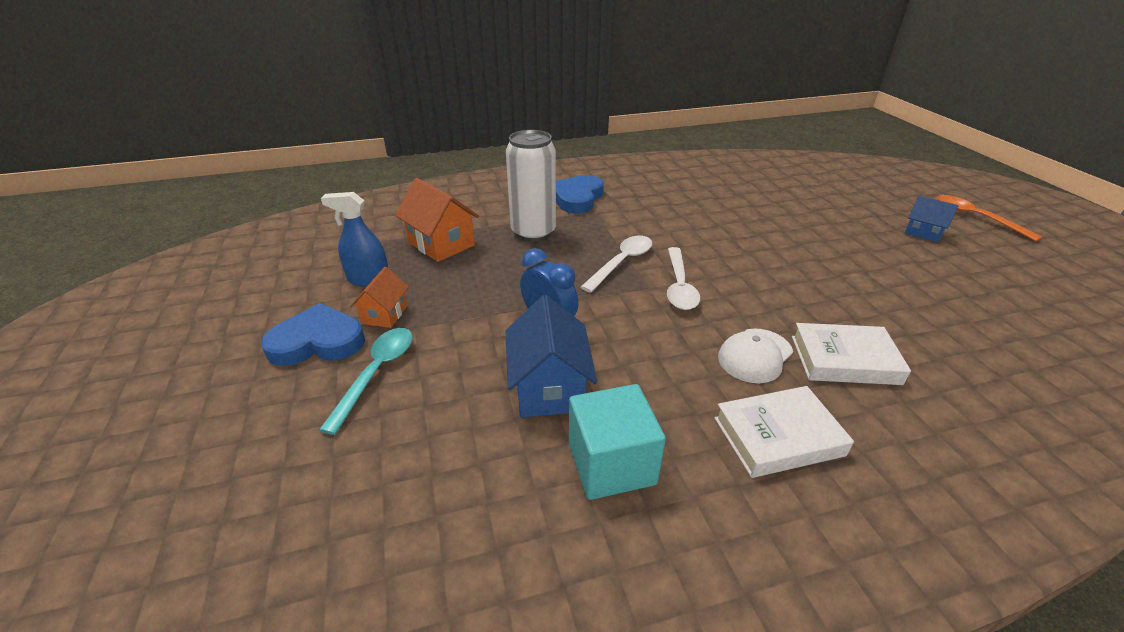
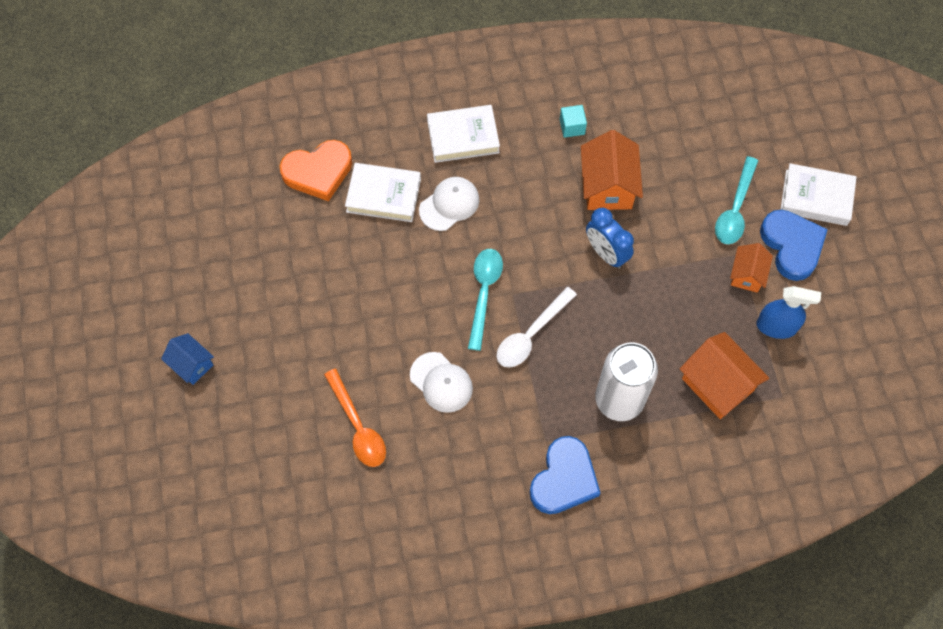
camera: 175 degrees left, 30 degrees up
(255, 393) = (816, 197): none -> white book
(317, 342) = (792, 246): blue heart -> blue heart turned 105 degrees counterclockwise
(549, 387) = (607, 186): blue house -> orange house
(611, 463) = (572, 127): turquoise cube -> turquoise cube, size x0.51
(679, 286) = (484, 293): white spoon -> turquoise spoon
(695, 234) = (441, 382): none -> white cap
(950, 379) = (318, 172): none -> orange heart
(976, 218) = (107, 391): orange spoon -> orange spoon (358, 426)

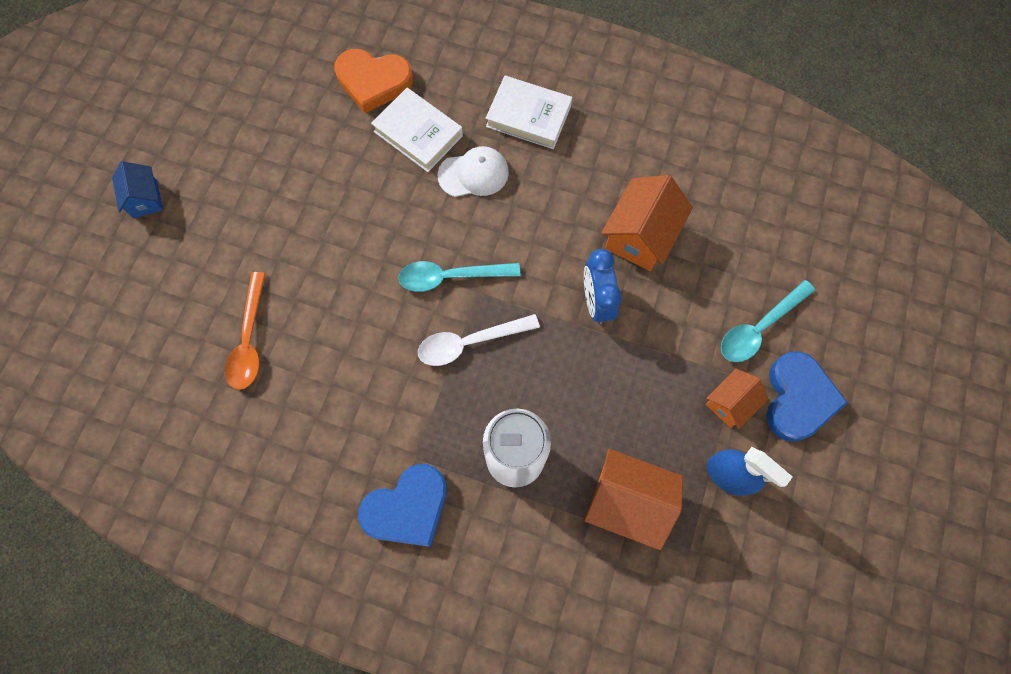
camera: 30 degrees right, 5 degrees up
(441, 382) = (354, 341): white cap -> none
(484, 293) = (451, 277): turquoise spoon -> turquoise spoon turned 135 degrees counterclockwise
(572, 127) = (641, 159): turquoise cube -> none
(717, 384) = (627, 501): orange house -> orange house turned 60 degrees counterclockwise
(816, 197) = (855, 362): white book -> none

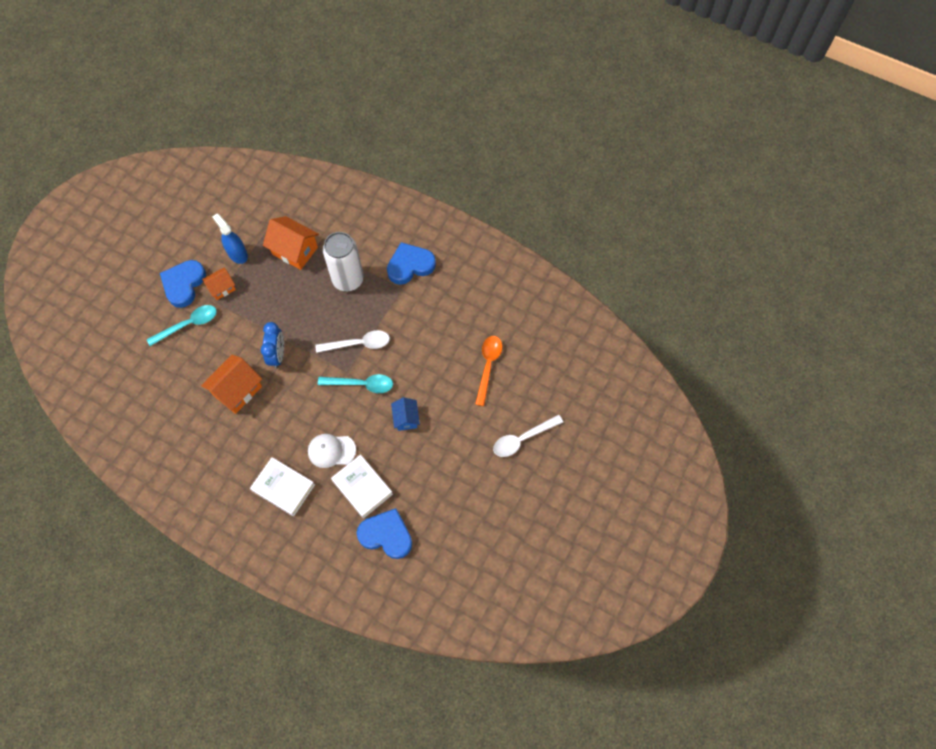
camera: 170 degrees left, 5 degrees down
(145, 199) = (551, 469): blue house -> blue house (406, 418)
(189, 235) = (522, 439): none -> white spoon
(373, 82) = (386, 535): orange heart -> blue heart

